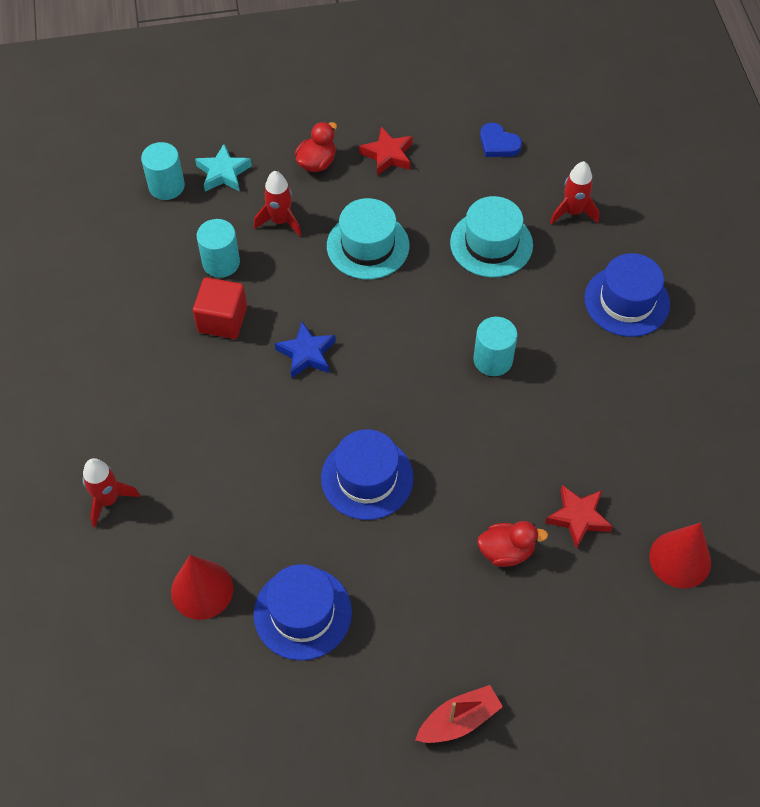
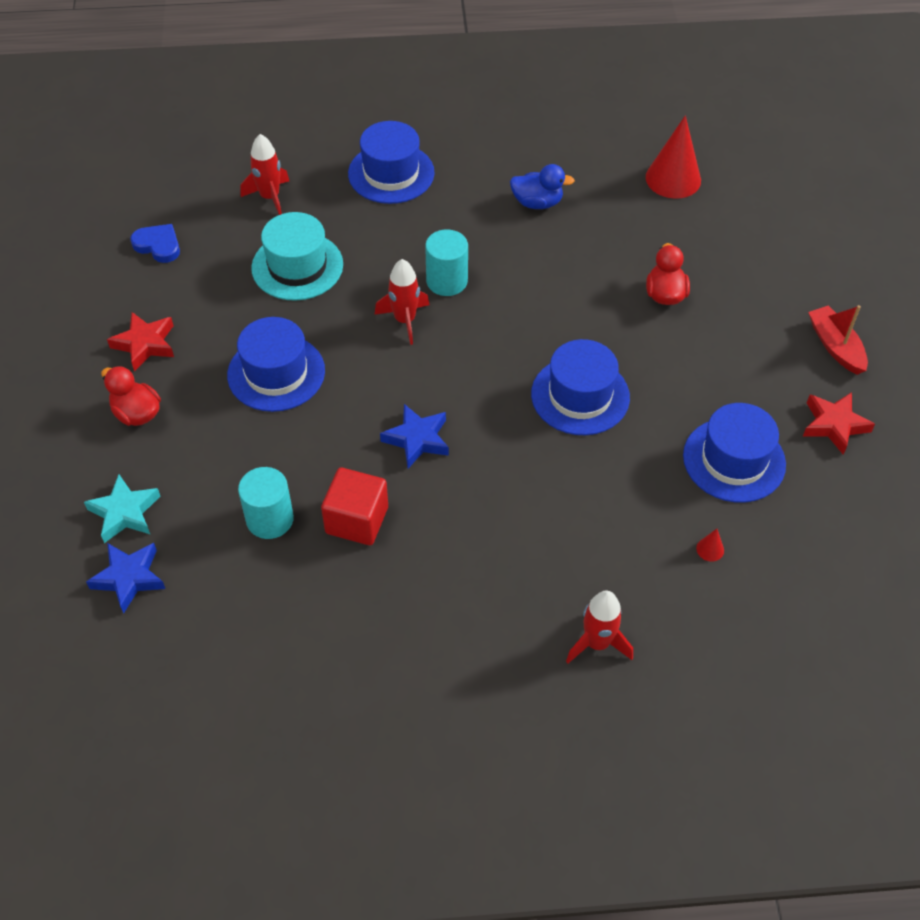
camera: 85 degrees left, 5 degrees down
(166, 186) = (129, 578): turquoise cylinder -> blue star
(202, 590) = (710, 549): red cone -> red cone, size x0.40
(280, 221) = (219, 455): red rocket -> red rocket (405, 320)
(368, 246) = (276, 373): turquoise hat -> blue hat
(498, 144) = (158, 245): blue heart -> blue heart turned 105 degrees counterclockwise
(578, 517) = (630, 239): red star -> red star (834, 425)
(614, 429) = (537, 203): none -> blue duck

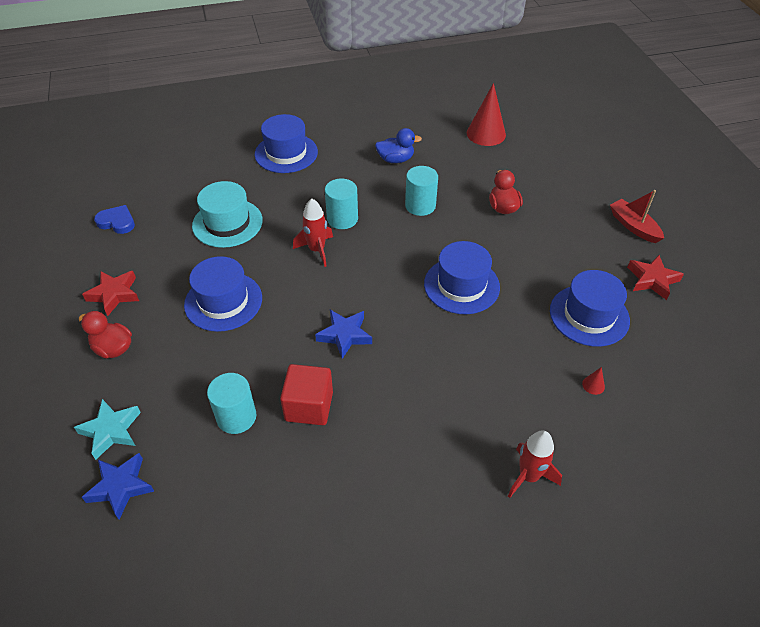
camera: 10 degrees left, 5 degrees down
(270, 197) = (199, 179): red rocket -> none
(554, 276) = (420, 206): none -> turquoise cylinder

